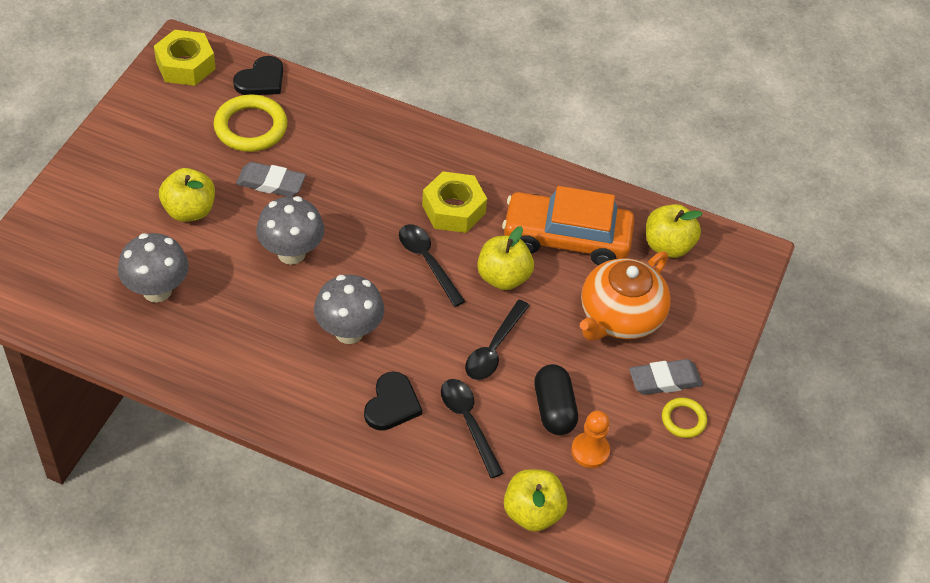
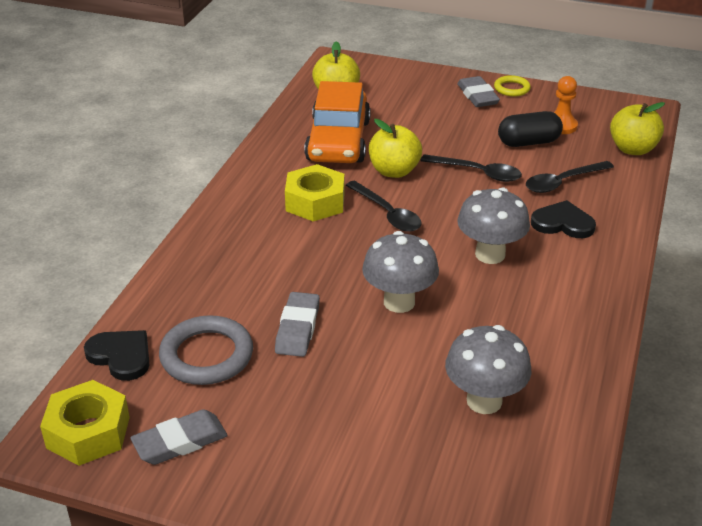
camera: 90 degrees left, 15 degrees down
(163, 111) = (180, 442): none -> grey eraser
(189, 210) = (353, 391): yellow apple -> none
(251, 127) = (206, 355): yellow ring -> grey ring
(427, 262) = (387, 213): black spoon -> black spoon turned 90 degrees counterclockwise
(620, 316) = (420, 115): orange teapot -> none

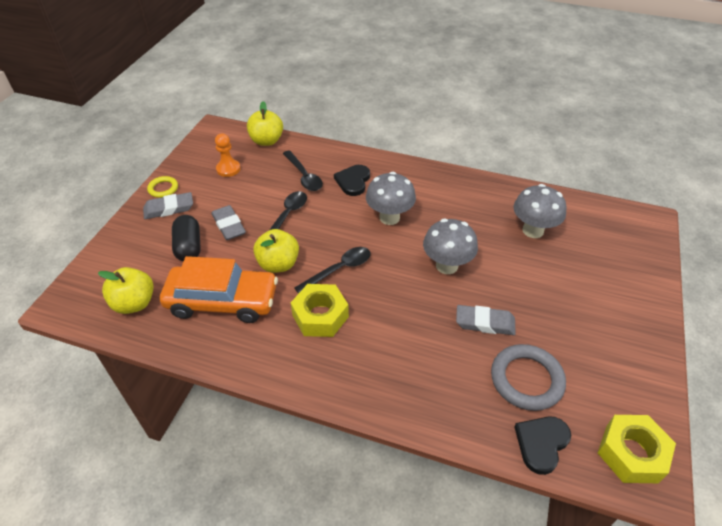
camera: 90 degrees left, 10 degrees up
(180, 442) = (619, 387): grey eraser -> grey eraser (229, 225)
(528, 142) = (248, 187): black capsule -> black capsule (189, 247)

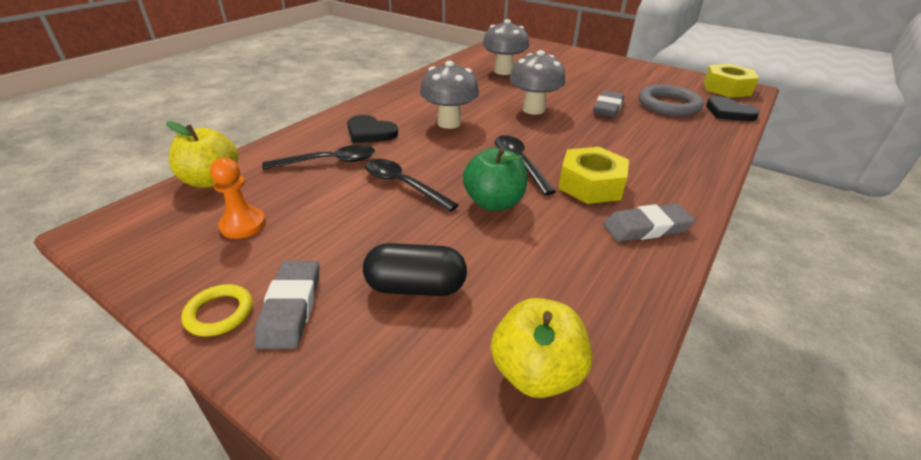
camera: 75 degrees left, 10 degrees down
(222, 301) = (551, 259): orange car -> none
(229, 225) = (388, 238): grey eraser -> grey eraser (646, 227)
(278, 264) = (494, 203): yellow apple -> green apple

